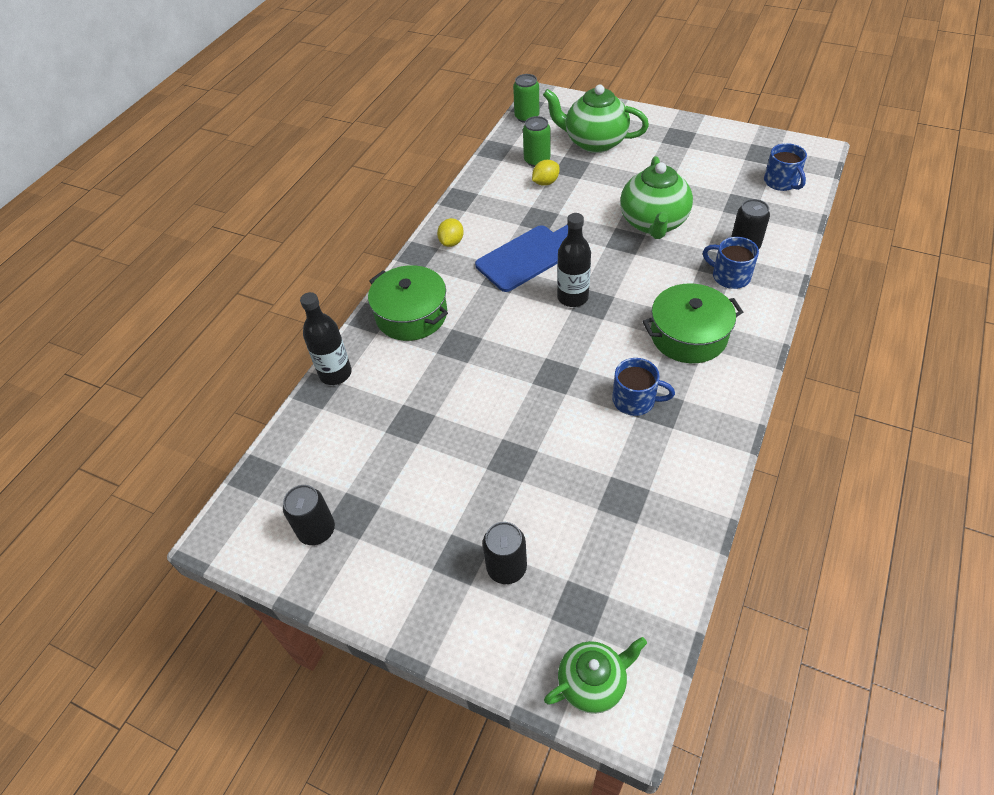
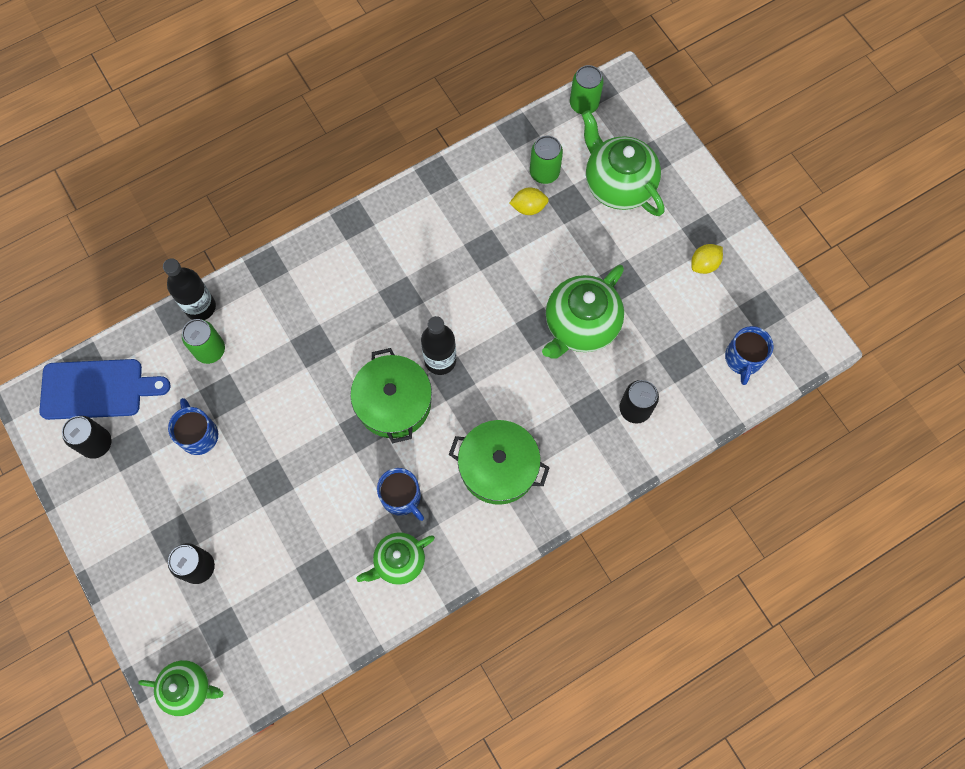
camera: 30 degrees right, 20 degrees up
(370, 397) = (210, 350): none -> green can
(411, 315) = (299, 286): green pot -> green pot (393, 402)
(451, 242) = (390, 225): yellow lemon -> yellow lemon (704, 264)
(528, 256) = (441, 288): blue cutting board -> blue cutting board (97, 389)
(680, 446) = (399, 562): none -> green teapot
(730, 276) = (590, 432): blue mug -> blue mug (198, 434)

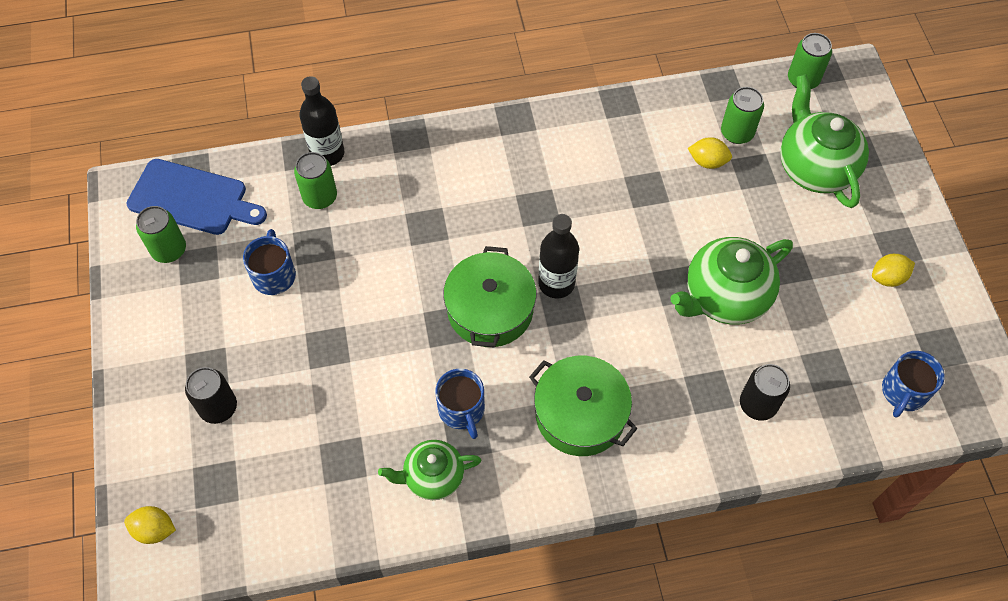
camera: 20 degrees right, 10 degrees down
(96, 443) = (169, 250): black can -> green can
(188, 688) = (154, 530): green teapot -> yellow lemon

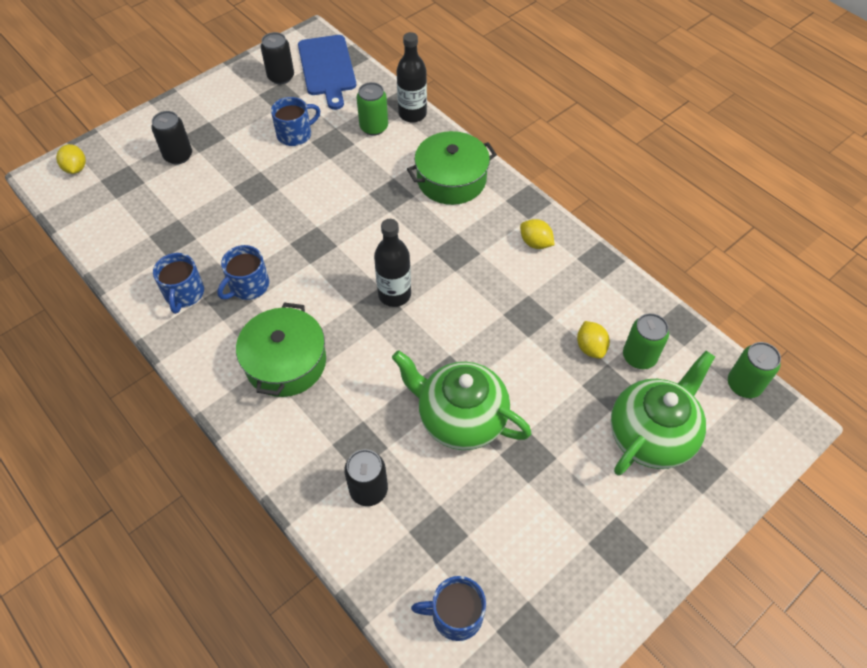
camera: 60 degrees right, 5 degrees down
(169, 250) = (281, 77): green can -> black can
(433, 477) = (184, 293): green teapot -> blue mug
(490, 310) = (344, 264): green pot -> green pot (451, 179)
(888, 278) = (575, 550): yellow lemon -> yellow lemon (535, 243)

